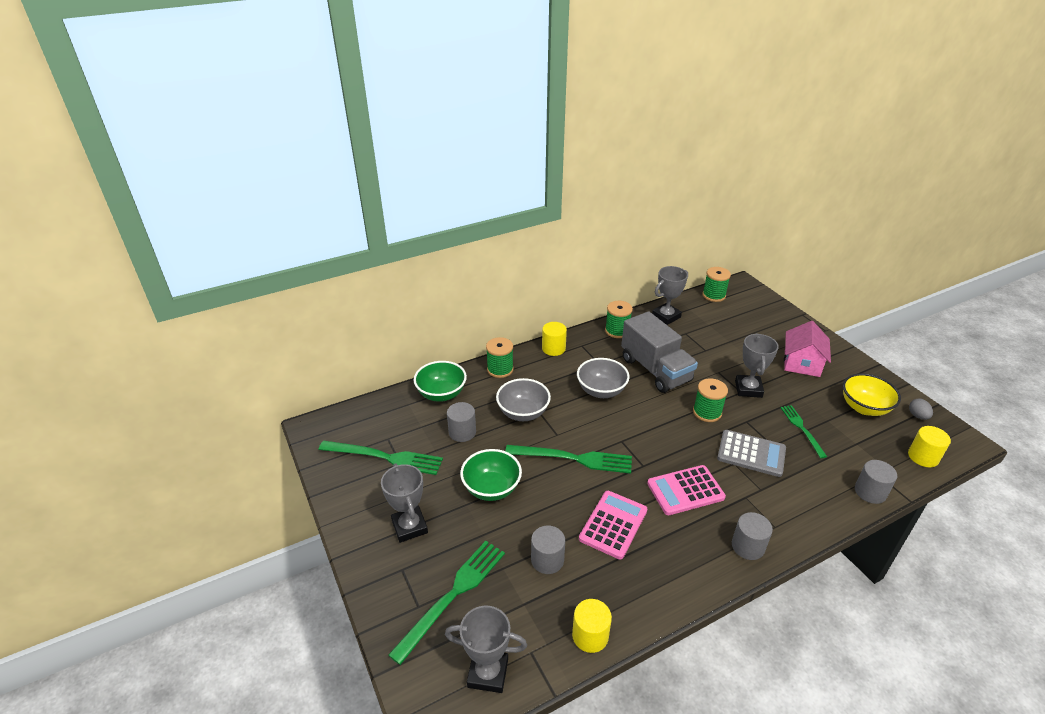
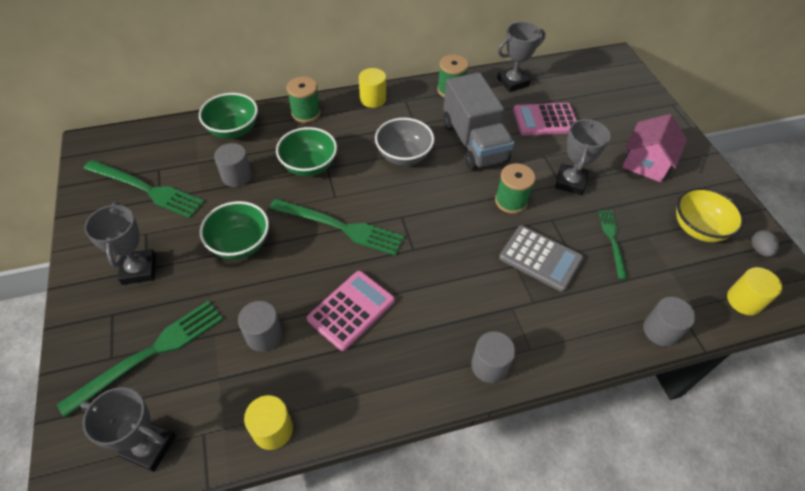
camera: 10 degrees right, 15 degrees up
(523, 413) = (309, 166): grey bowl -> green bowl
(685, 490) = (447, 287): pink calculator -> pink calculator (545, 120)
(714, 295) = (578, 66): green spool -> none

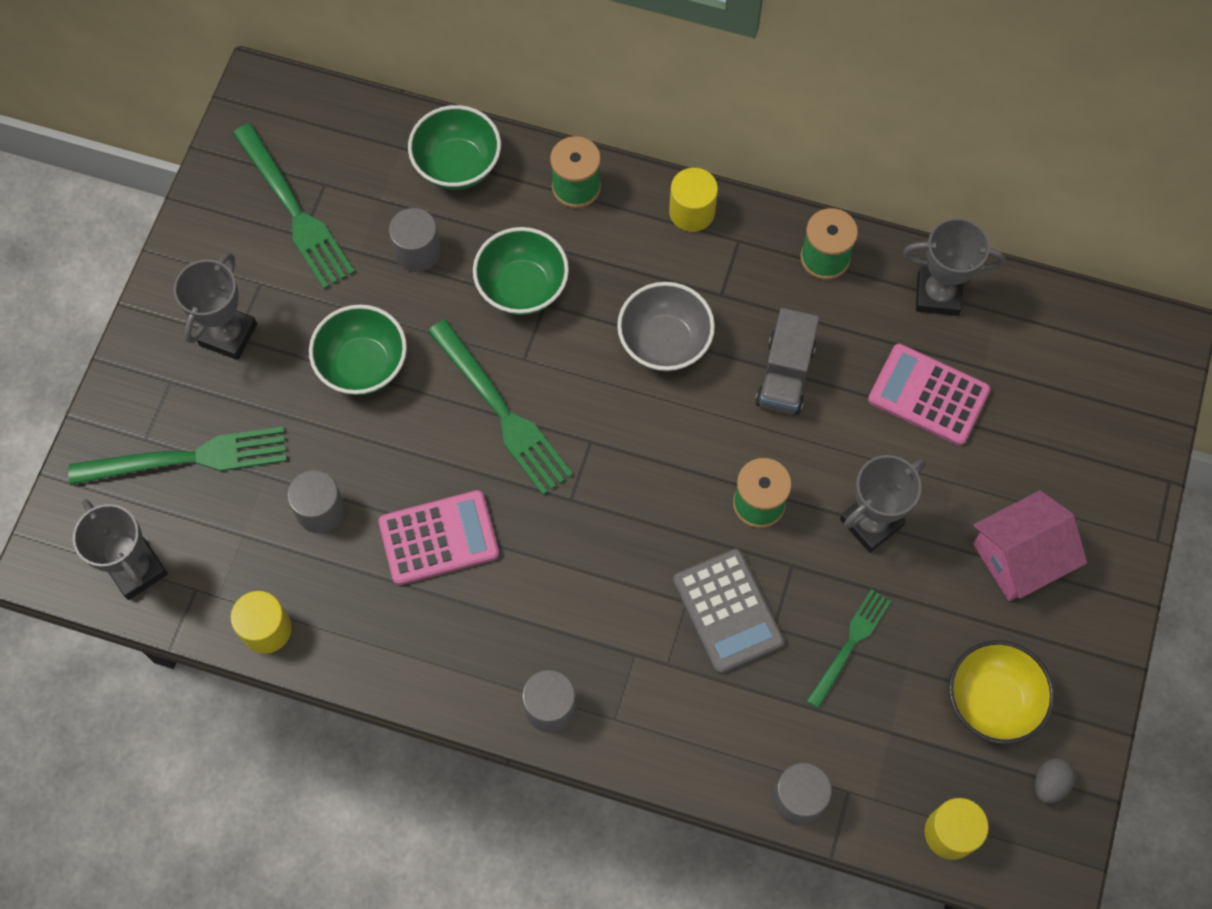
camera: 35 degrees right, 15 degrees up
(474, 142) = (785, 375): grey truck -> grey truck, size x0.63

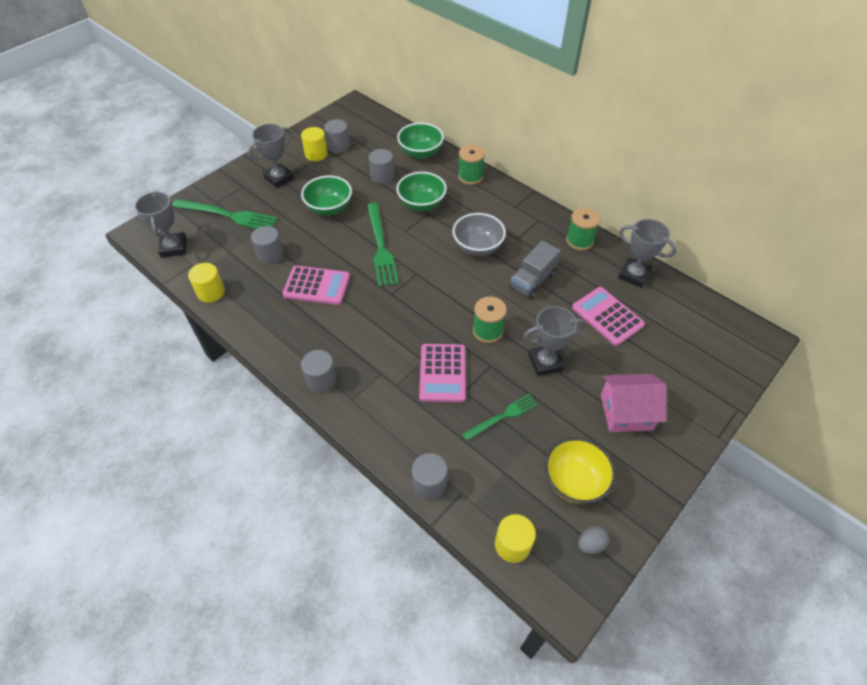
camera: 25 degrees right, 15 degrees down
(294, 210) = (338, 146): green fork -> grey cylinder
(692, 212) = (521, 202): yellow cylinder -> yellow cylinder (316, 154)
(727, 611) = (442, 373): grey calculator -> pink calculator

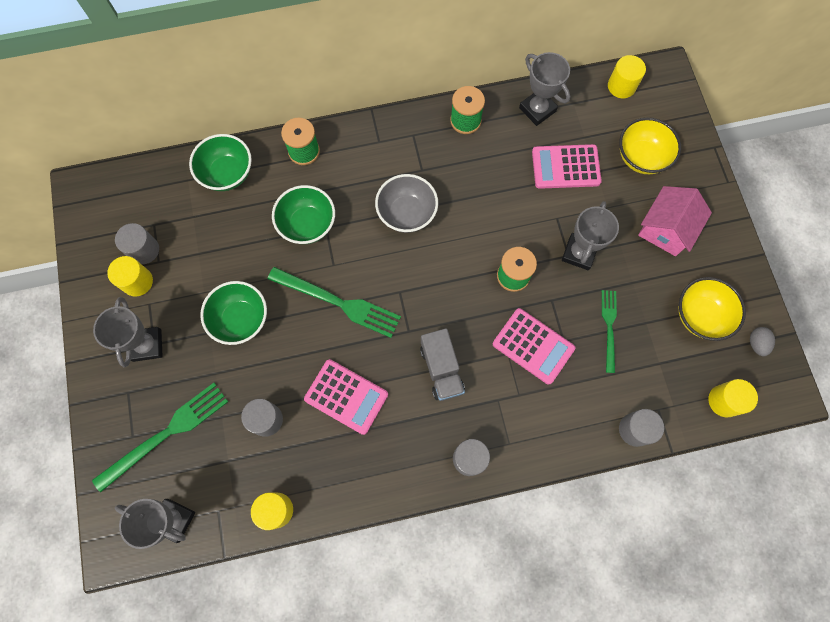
camera: 55 degrees left, 20 degrees up
(316, 286) = (346, 396): pink calculator -> pink calculator turned 75 degrees clockwise
(382, 176) = (233, 235): grey cylinder -> none
(532, 281) = (483, 196): grey truck -> grey truck (441, 369)
(634, 275) = (537, 109): grey trophy -> grey trophy turned 75 degrees clockwise
(669, 361) = (641, 157): none -> yellow bowl
(714, 315) = (621, 86): none -> yellow cylinder

